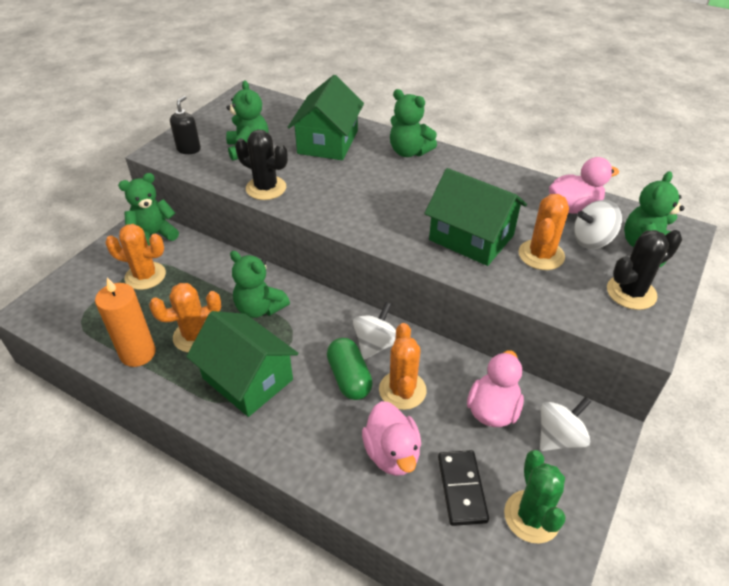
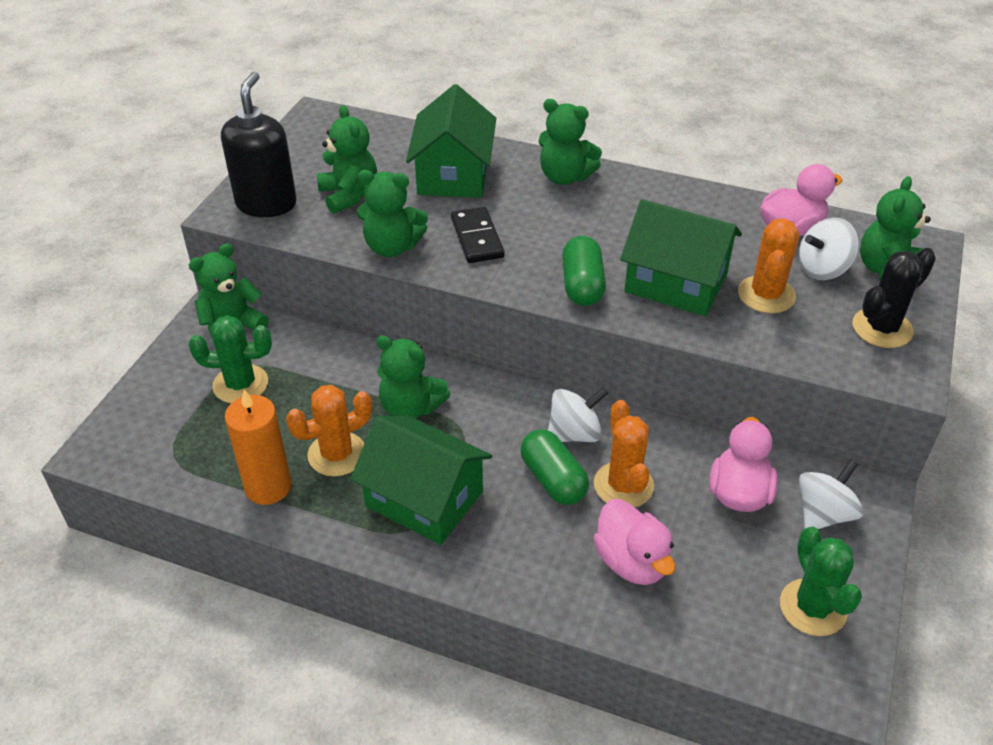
camera: 10 degrees left, 0 degrees up
(145, 276) = (240, 384): orange cactus -> green cactus
(189, 149) = (266, 204): black soap dispenser -> black soap dispenser, size x1.80
(266, 188) = (392, 247): black cactus -> green teddy bear
(375, 344) = (574, 433): white spinning top -> white spinning top turned 45 degrees clockwise
(398, 231) = (582, 285): none -> green capsule
(462, 489) = (725, 589): black domino -> black domino (477, 238)

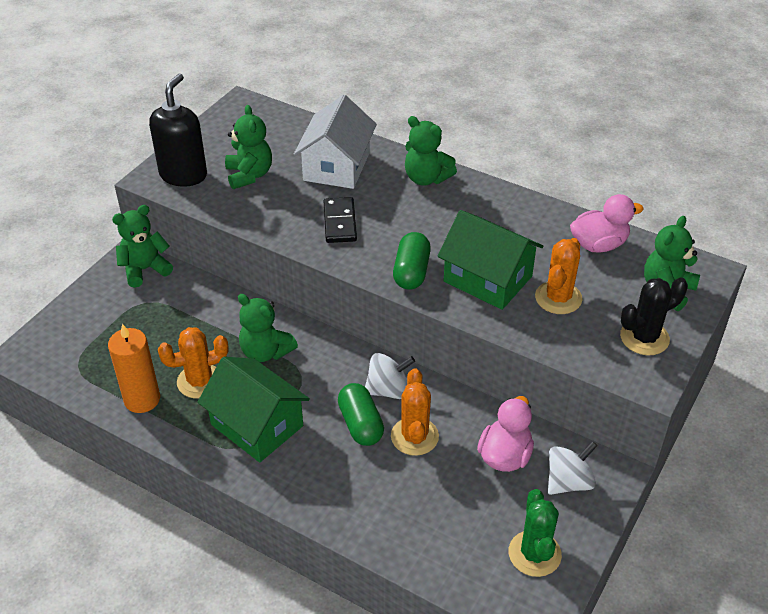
camera: 10 degrees right, 0 degrees up
(240, 384) = (140, 316): green cactus -> none
(392, 247) = (271, 222): green teddy bear -> none
(453, 174) = (337, 166): green house -> white house
(631, 562) = (403, 497): pink duck -> none
(822, 269) = (613, 282): white spinning top -> none

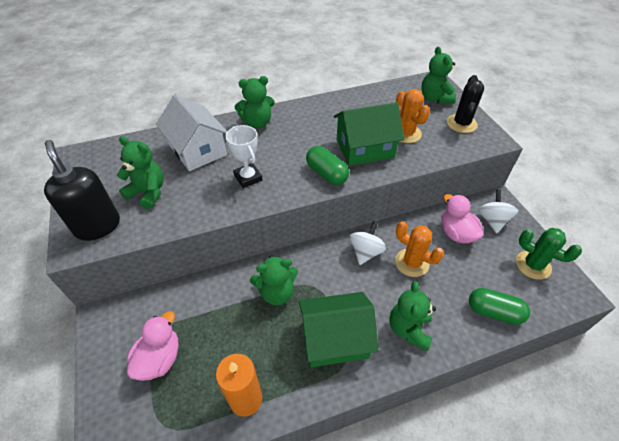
camera: 50 degrees left, 5 degrees up
(145, 269) = (123, 315): green teddy bear -> green teddy bear (409, 329)
(200, 381) = (265, 348): orange cactus -> none
(340, 222) = (248, 178): black domino -> white trophy
(361, 424) = (381, 282): green capsule -> green capsule (494, 312)
(598, 245) = (381, 99): pink duck -> pink duck (159, 359)

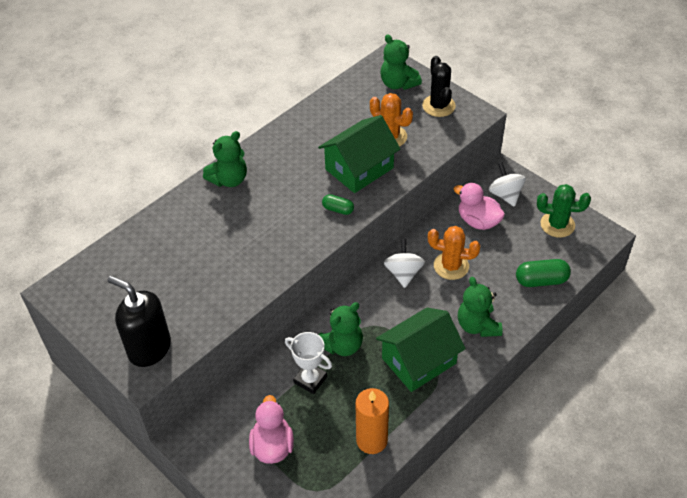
camera: 25 degrees left, 0 degrees up
(148, 192) = (172, 297): green teddy bear -> none
(197, 150) = (187, 234): white house -> none
(248, 178) = (263, 243): white trophy -> white trophy (310, 380)
(326, 173) = (338, 209): green capsule -> green capsule, size x0.61

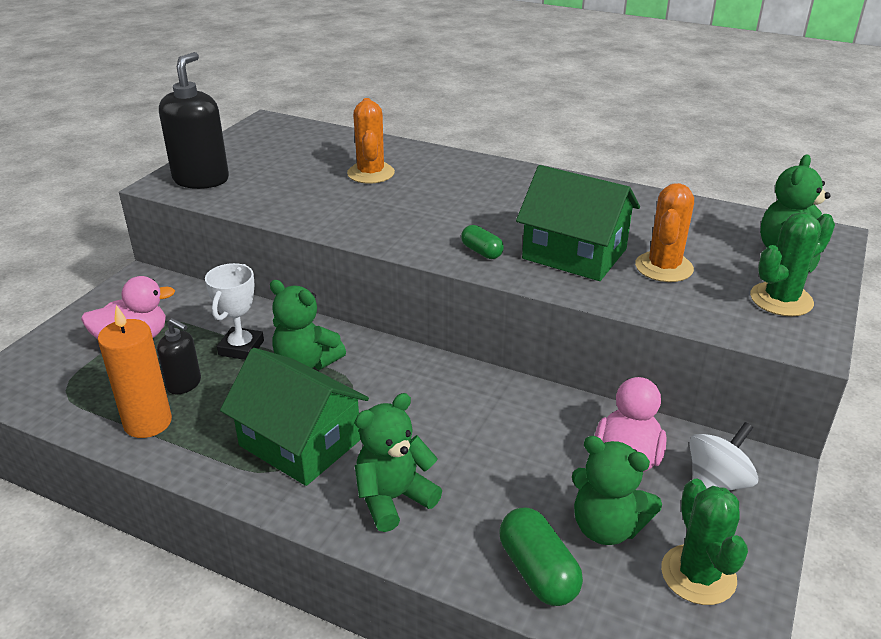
camera: 70 degrees right, 15 degrees down
(229, 180) = (481, 171): green teddy bear -> green teddy bear (606, 527)
(338, 209) = (481, 252): green capsule -> green capsule turned 45 degrees counterclockwise
(338, 417) = (184, 384): none -> black soap dispenser
(403, 273) = (464, 394): white spinning top -> none
(438, 106) = (781, 300): black cactus -> green cactus
(451, 266) = (506, 443): orange cactus -> orange cactus (371, 173)

